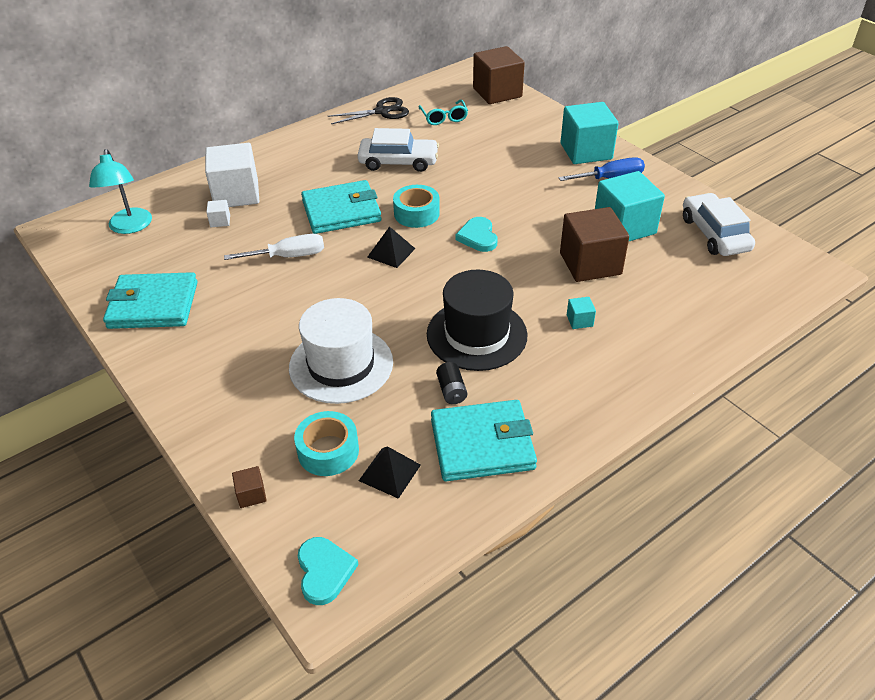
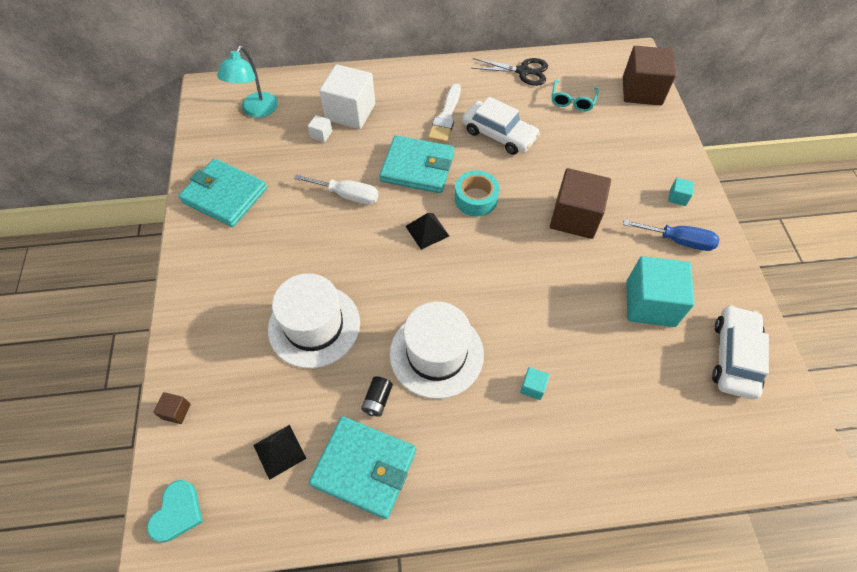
camera: 30 degrees right, 15 degrees up
(328, 451) = (251, 403): turquoise tape -> none
(337, 166) = (446, 117): none -> white brush
(476, 334) = (436, 354): black hat -> white hat
(478, 237) = (509, 249): turquoise heart -> none
(586, 151) = (677, 197): turquoise cube -> turquoise cube, size x0.41
(590, 264) = (587, 329): brown cube -> brown cube (574, 217)

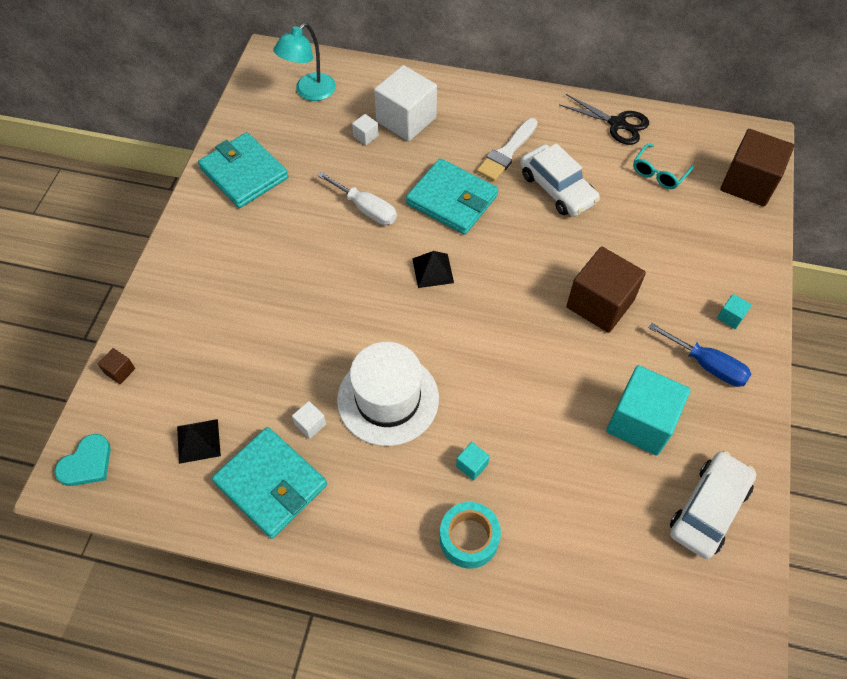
camera: 20 degrees right, 0 degrees up
(314, 325) = (279, 331): white hat -> none
(377, 400) = (310, 424): black battery -> white cube
(476, 199) = (499, 251): turquoise tape -> turquoise tape (469, 538)

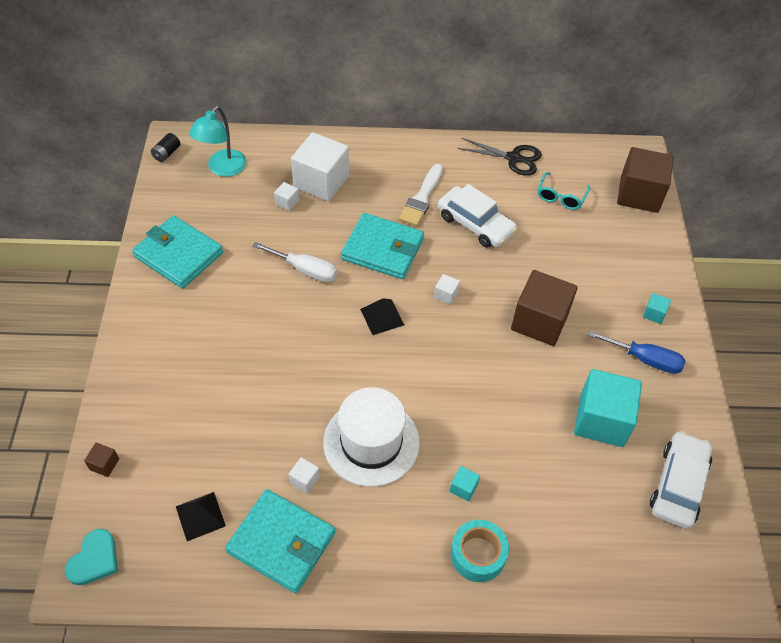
camera: 15 degrees left, 5 degrees down
(258, 69) = (167, 153): none -> black battery
(506, 258) = (446, 295): none -> white cube

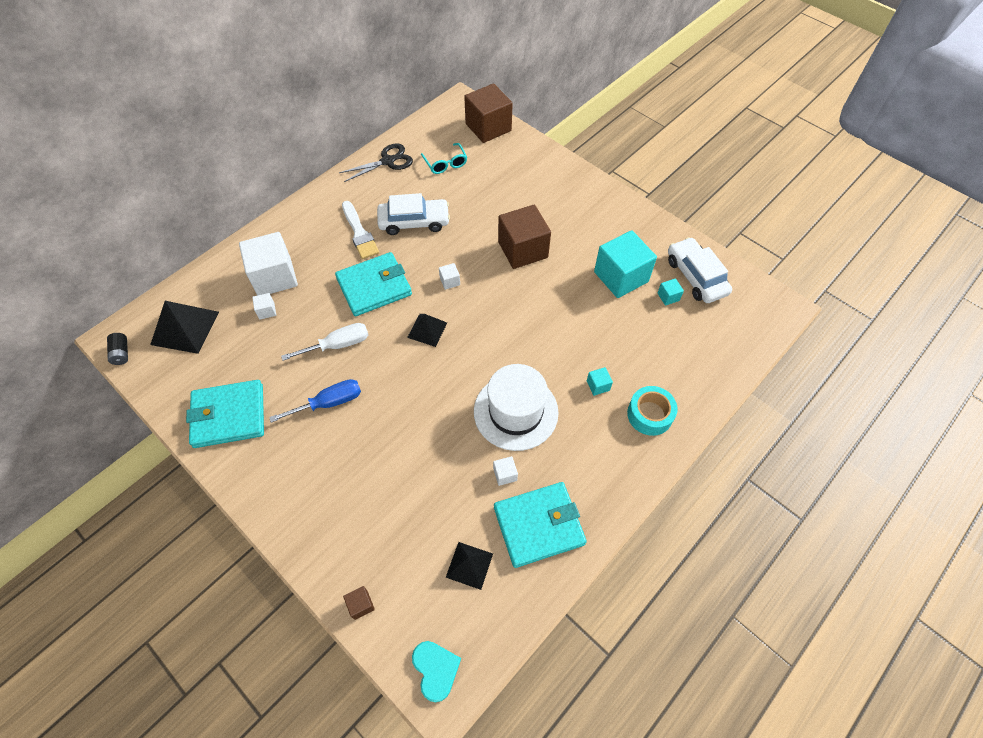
camera: 45 degrees left, 5 degrees up
(222, 169) = (185, 328): turquoise lamp -> black pyramid
(645, 359) = (602, 222): blue screwdriver -> blue screwdriver (329, 403)
(654, 314) = (577, 192): turquoise cube -> turquoise cube (668, 297)

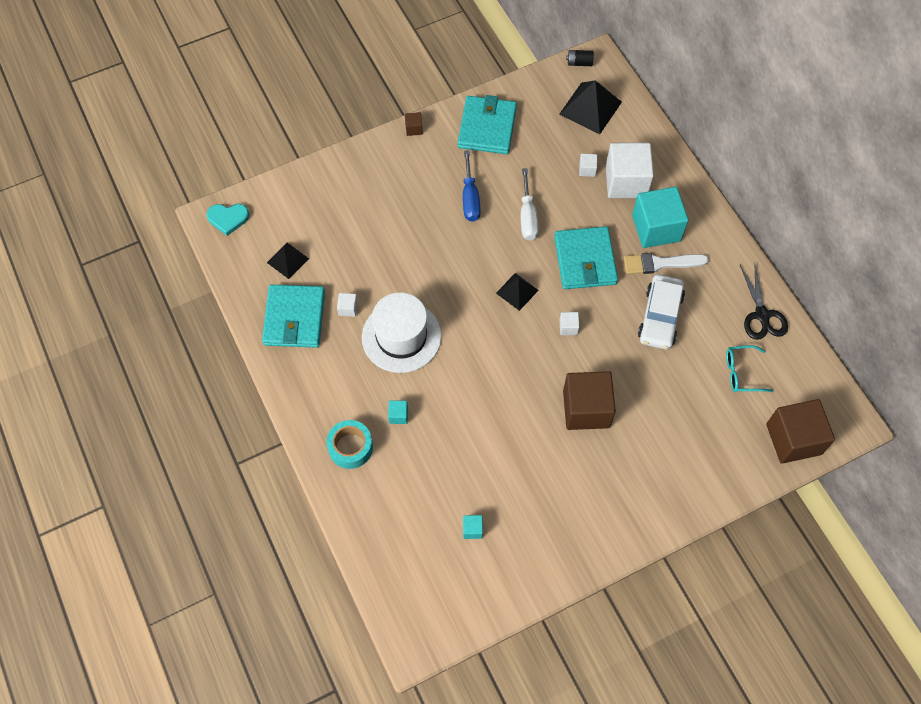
camera: 110 degrees right, 5 degrees up
(361, 605) = (294, 184): brown cube -> brown cube (414, 129)
(621, 277) = (515, 493): turquoise cube -> turquoise cube (656, 228)
(696, 276) = (487, 572): white car -> none

